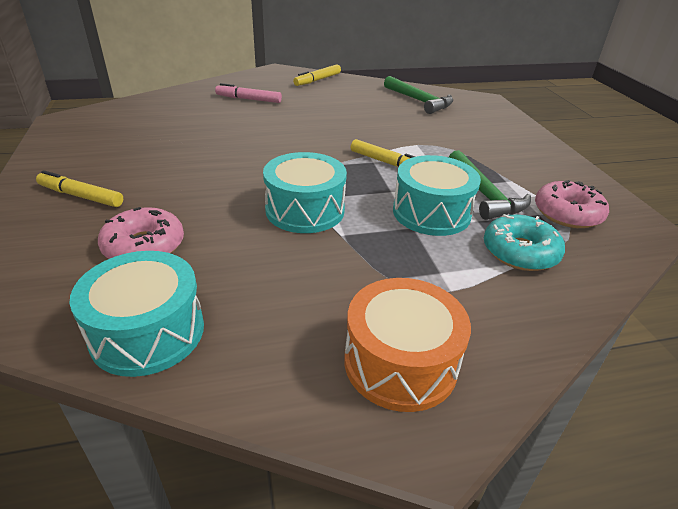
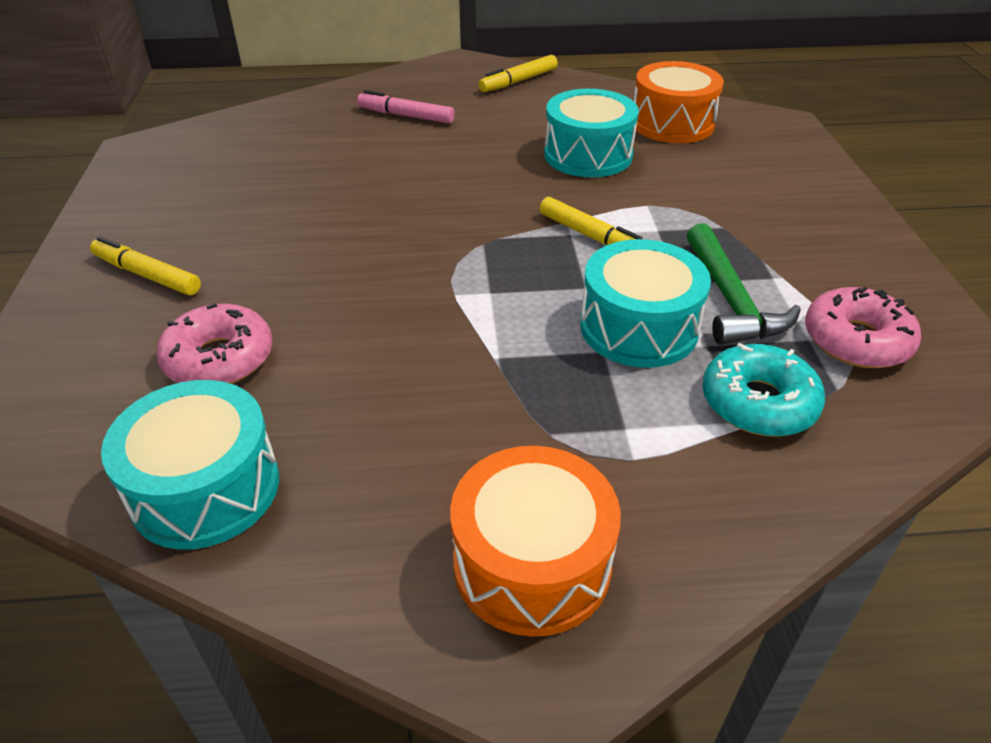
camera: 10 degrees right, 5 degrees up
(305, 210) = (450, 313): turquoise drum -> turquoise drum (588, 155)
(419, 101) = (672, 123): green hammer -> orange drum

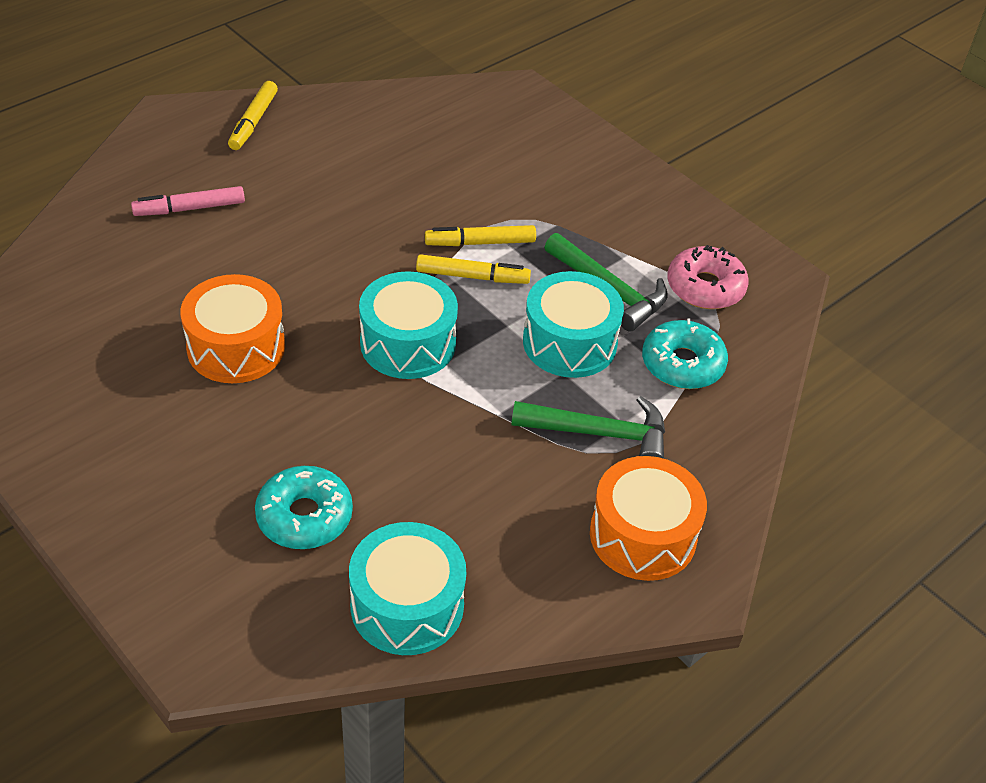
camera: 40 degrees left, 5 degrees up
(148, 275) = (153, 481): yellow marker -> yellow marker (481, 243)
(219, 359) = (304, 516): pink donut -> turquoise donut
(587, 426) = (599, 433): none -> green hammer
(588, 155) = (396, 191): turquoise drum -> turquoise drum (408, 343)
(672, 123) = (434, 126): orange drum -> orange drum (236, 347)

